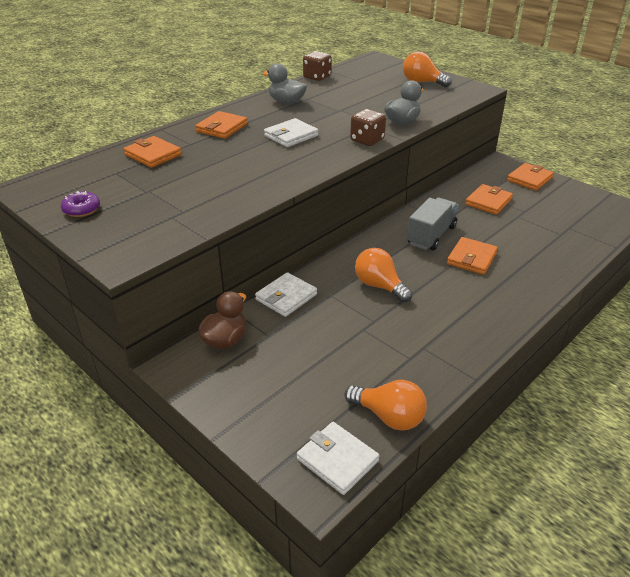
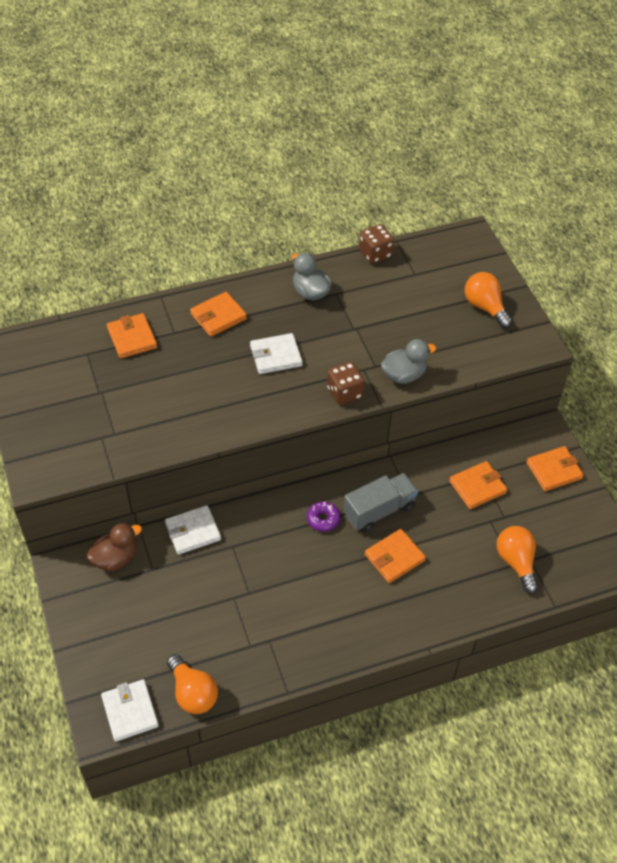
camera: 25 degrees right, 15 degrees up
(81, 209) = (36, 397): purple donut -> purple donut (323, 519)
(379, 286) = (282, 554): orange light bulb -> orange light bulb (516, 562)

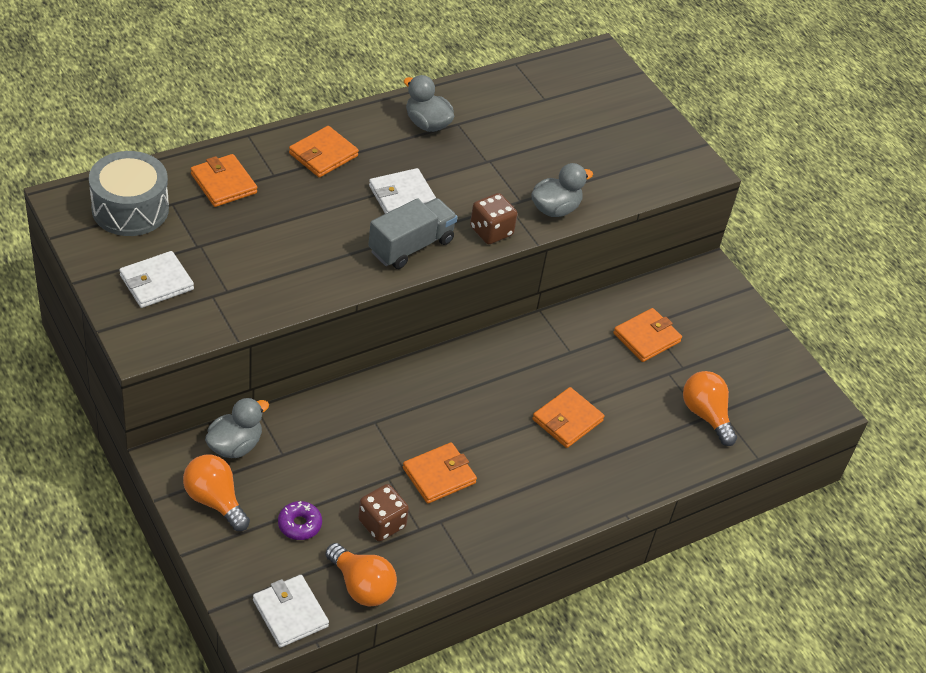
camera: 15 degrees left, 5 degrees down
(53, 356) = (130, 209): none -> grey drum
(115, 558) = (235, 445): brown duck -> grey duck
(193, 531) = (323, 409): white wallet -> white wallet (156, 282)
(323, 519) = (476, 384): purple donut -> purple donut (299, 525)
(375, 254) = (493, 78): brown dice -> brown dice (382, 523)
(379, 510) = (539, 370): grey truck -> grey truck (411, 246)
(485, 307) = (632, 131): orange light bulb -> orange light bulb (215, 500)
(554, 470) = (729, 314): orange wallet -> orange wallet (439, 475)

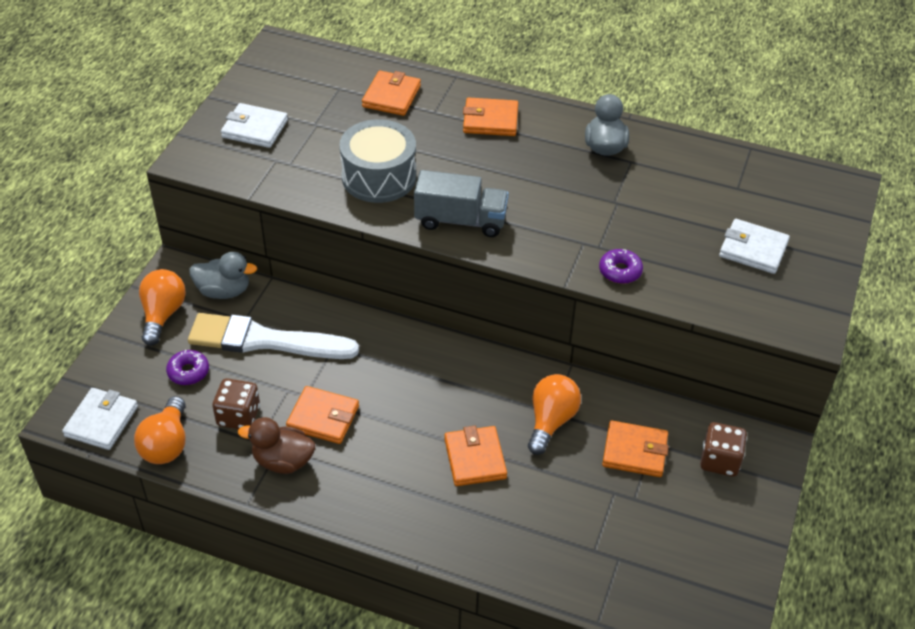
camera: 55 degrees right, 0 degrees up
(130, 209) = (308, 75): grey drum -> grey drum (379, 177)
(320, 456) = (265, 340): none -> white brush
(401, 195) = (507, 182): white wallet -> white wallet (753, 249)
(455, 527) = (283, 461): none -> brown duck
(491, 231) = (539, 252): brown dice -> brown dice (719, 461)
(555, 209) = (620, 271): grey duck -> purple donut
(567, 420) = (475, 458): orange wallet -> orange wallet turned 75 degrees clockwise
(706, 415) = (600, 550): orange light bulb -> orange light bulb (551, 421)

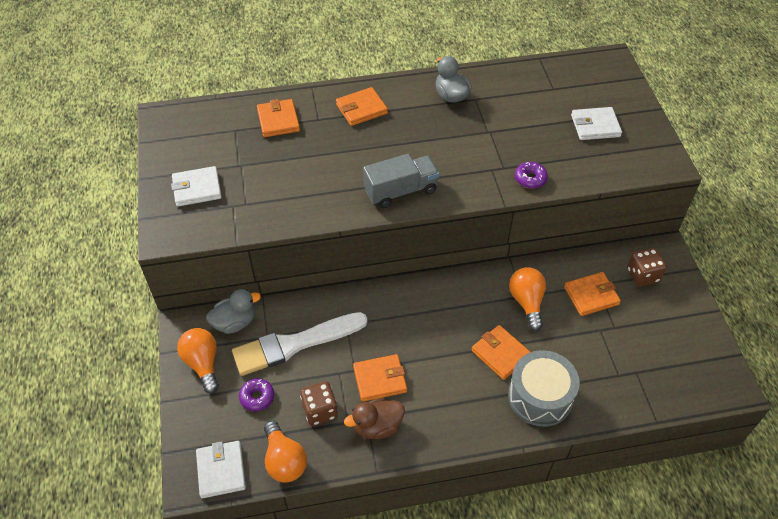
camera: 30 degrees left, 5 degrees up
(379, 177) = (319, 185): grey drum -> grey drum (540, 397)

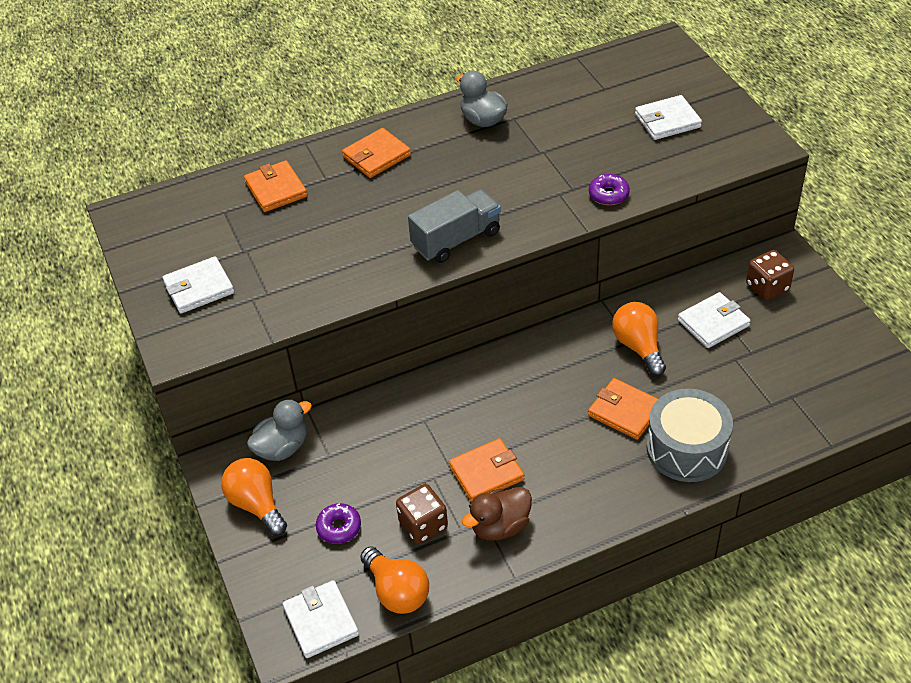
camera: 10 degrees left, 5 degrees down
(294, 344) = (366, 456): white brush -> none
(591, 296) = (713, 323): orange wallet -> white wallet

